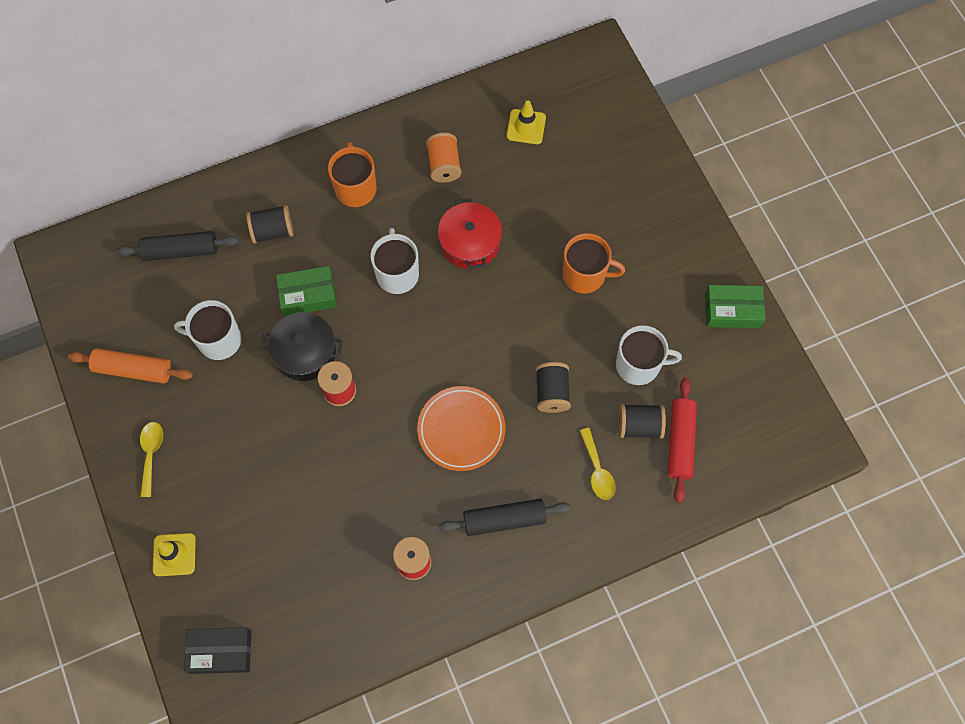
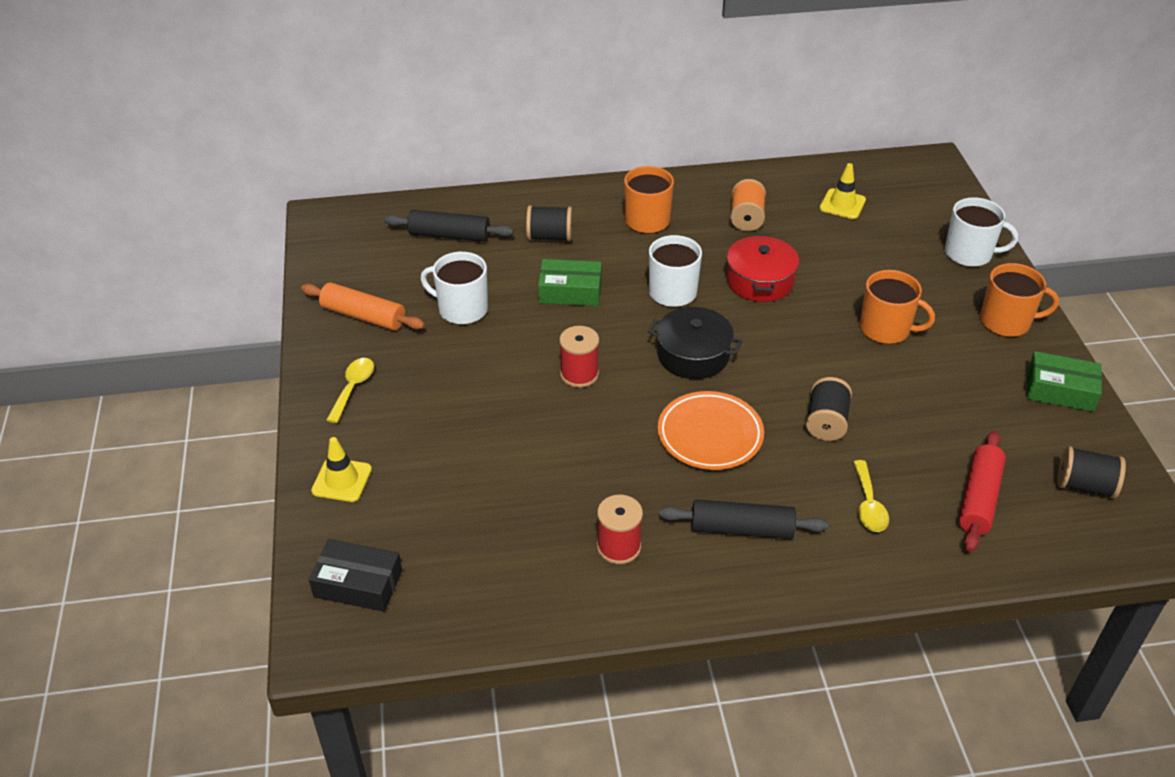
camera: 15 degrees right, 25 degrees down
(305, 352) = (551, 336): black pot -> black pot (693, 355)
(639, 365) = (937, 417): white mug -> white mug (969, 253)
(639, 426) = (929, 473): black spool -> black spool (1085, 486)
(683, 242) = (1006, 322): none -> orange mug

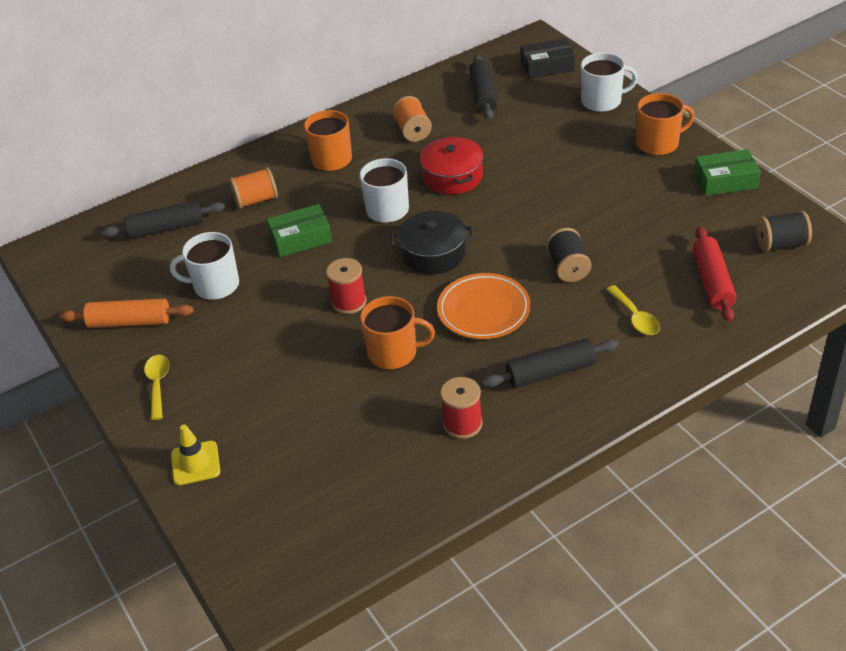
camera: 20 degrees left, 0 degrees up
(358, 584) = (262, 540): black box -> black box (547, 66)
(549, 237) = (256, 200): black spool -> orange spool
(842, 204) = (483, 95): yellow traffic cone -> black rolling pin
(886, 329) = (572, 180): orange mug -> orange mug (394, 352)

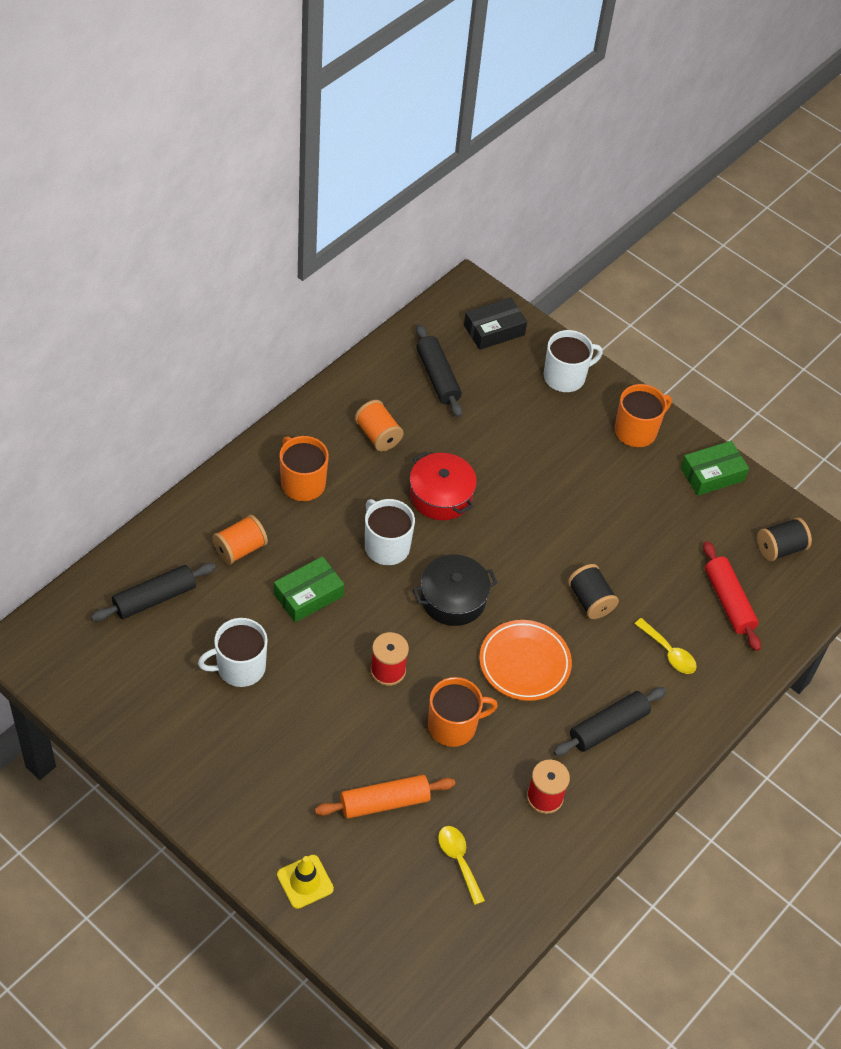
camera: 25 degrees left, 10 degrees up
(130, 322) = (166, 726): orange rolling pin -> orange rolling pin (384, 802)
(158, 385) = (229, 798): yellow spoon -> yellow spoon (459, 860)

